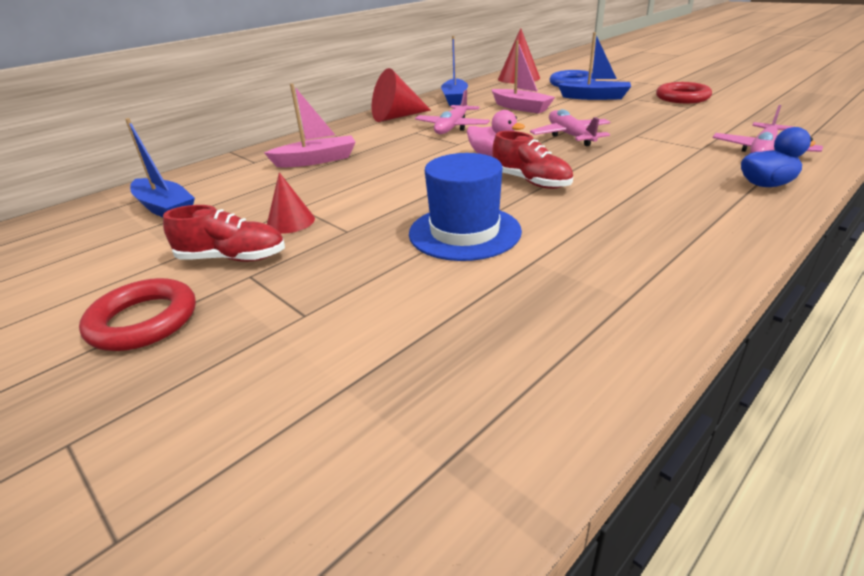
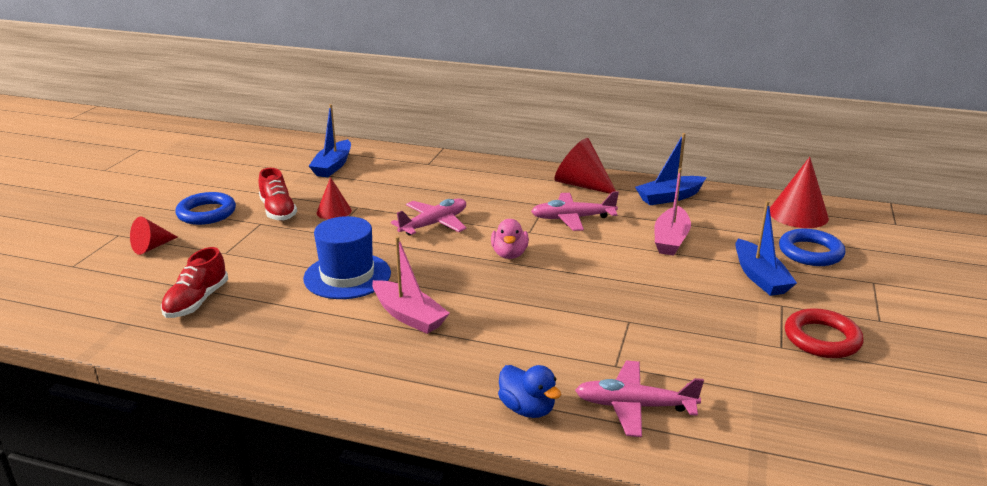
camera: 60 degrees right, 5 degrees down
(143, 321) = (206, 213): red ring -> blue ring
(185, 396) = (151, 247): none -> red cone
(316, 160) = (446, 185): pink boat -> pink boat (409, 316)
(530, 182) = (457, 284): red shoe -> red shoe (197, 301)
(570, 136) = (595, 283): pink plane -> pink plane (434, 224)

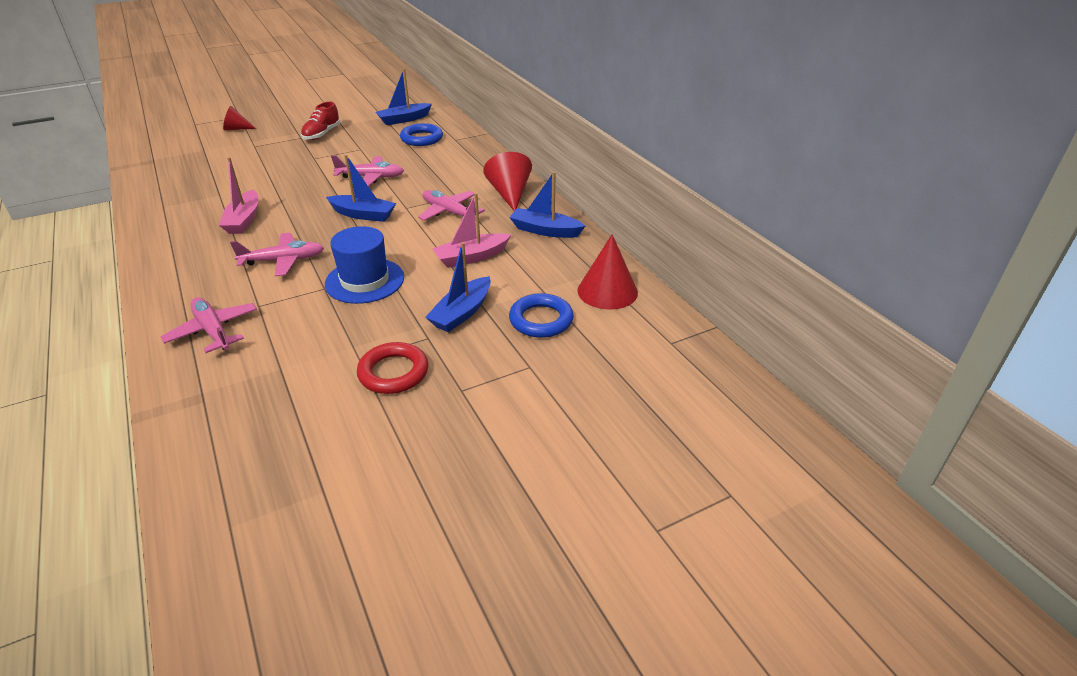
camera: 45 degrees right, 10 degrees up
(197, 301) = (193, 164): red shoe -> none
(206, 213) = (292, 121): blue ring -> blue ring (421, 138)
(334, 211) = (344, 146): red cone -> none
(347, 276) = (269, 184): blue hat -> blue hat (365, 281)
(509, 254) = (363, 215): pink duck -> blue boat
(527, 409) = (175, 297): blue duck -> none
(540, 323) = (283, 261): none -> pink plane

